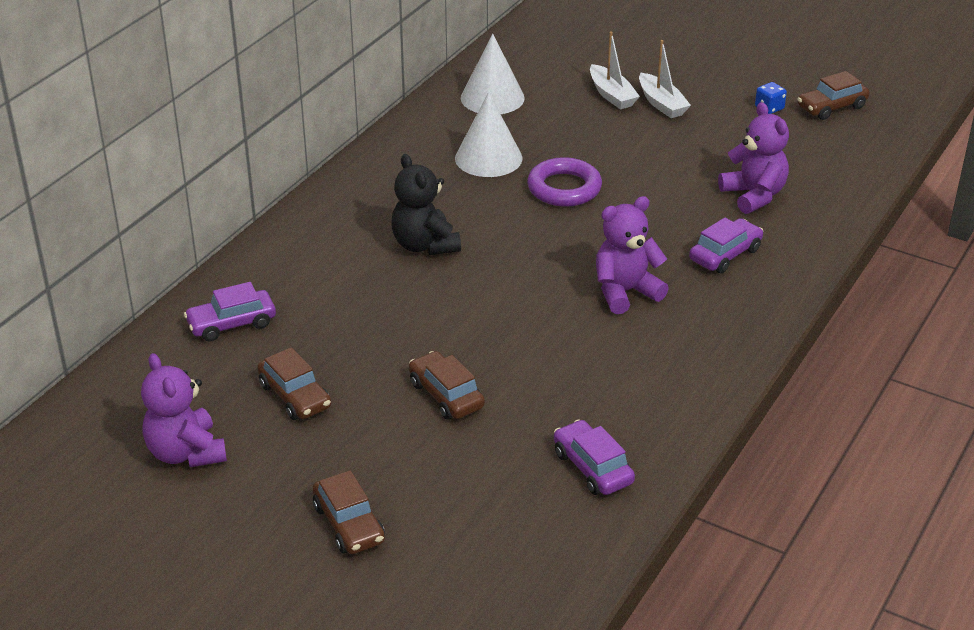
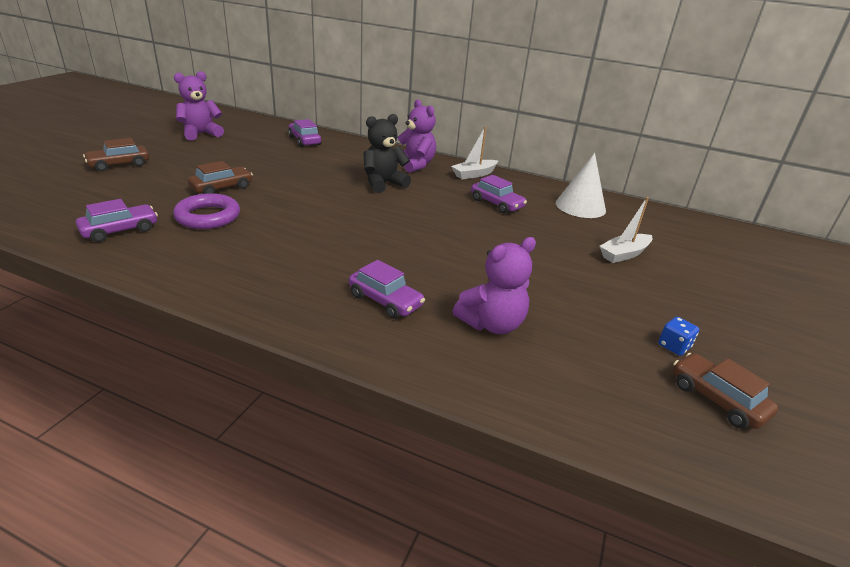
camera: 80 degrees right, 5 degrees down
(295, 396) = (237, 153): brown car -> none
(488, 158) = (496, 204): white cone -> purple car
(564, 188) = (467, 230): purple ring -> purple ring (208, 216)
(625, 292) = (328, 250): purple teddy bear -> purple teddy bear (414, 165)
(661, 104) = (629, 278): white boat -> white boat (474, 174)

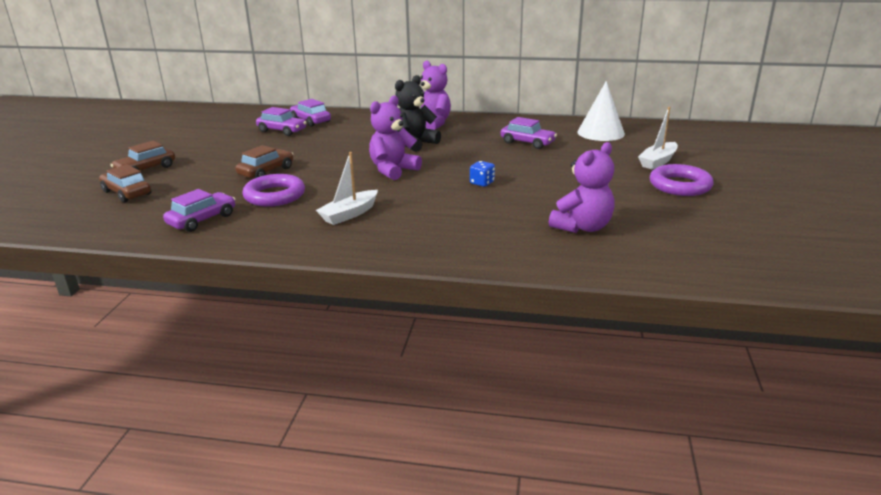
camera: 10 degrees left, 5 degrees down
(200, 134) = (202, 131): purple teddy bear -> purple teddy bear (393, 170)
(385, 300) = (484, 227): purple car -> purple car (282, 131)
(474, 174) = (491, 123): white boat -> white boat (349, 214)
(633, 291) = (680, 185): none -> purple ring
(673, 346) = (730, 215): blue dice -> blue dice (482, 183)
(717, 399) = (778, 242): brown car -> brown car (127, 193)

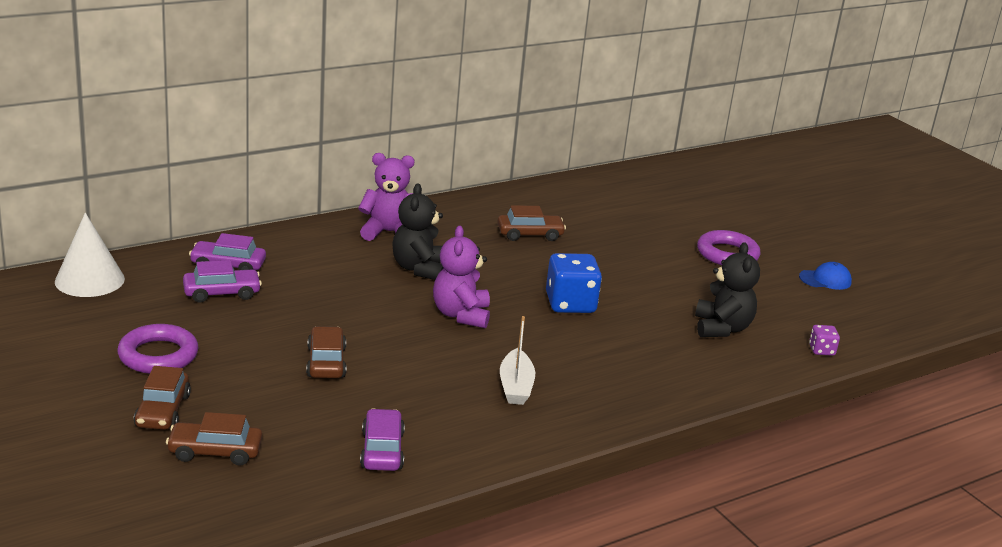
camera: 45 degrees left, 0 degrees up
(274, 195) = (399, 391): purple ring -> purple ring (158, 355)
(482, 183) = (570, 304): blue dice -> blue dice, size x2.04
(527, 143) = (530, 234): purple car -> brown car
(582, 227) = (722, 328): purple teddy bear -> black teddy bear
(600, 133) = (576, 200): white cone -> white cone (89, 280)
(657, 267) = (821, 350): none -> purple dice
(658, 161) = (674, 228): white boat -> none
(757, 223) = (825, 280): none -> blue cap

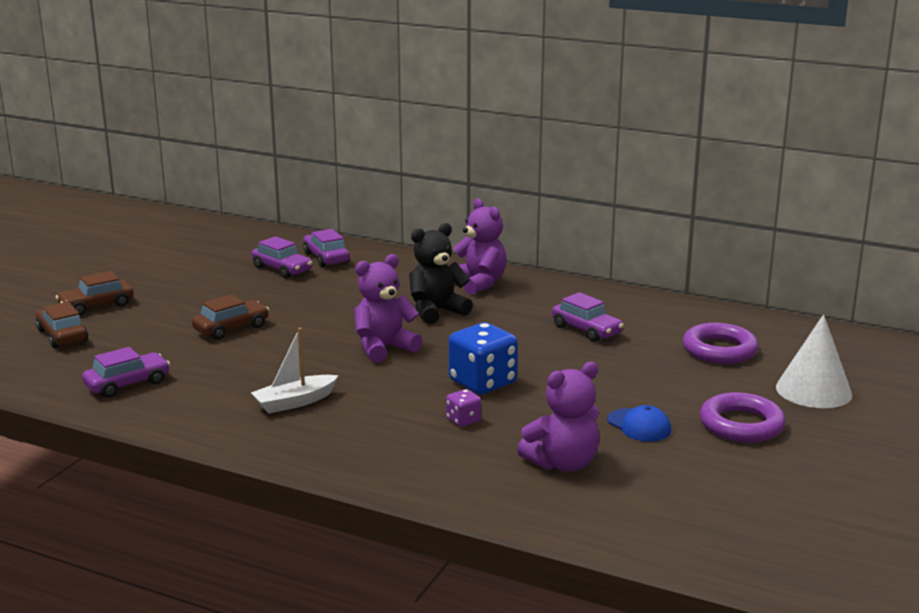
camera: 60 degrees right, 5 degrees down
(89, 280) = (238, 234): white cone -> white cone (813, 390)
(158, 355) = (167, 281): purple ring -> purple ring (719, 350)
(530, 234) = (586, 330): brown car -> purple car
(722, 328) = (563, 463): black teddy bear -> purple teddy bear
(821, 350) = (612, 531): purple dice -> purple dice (463, 420)
(825, 280) = (797, 494): blue cap -> blue cap (639, 425)

